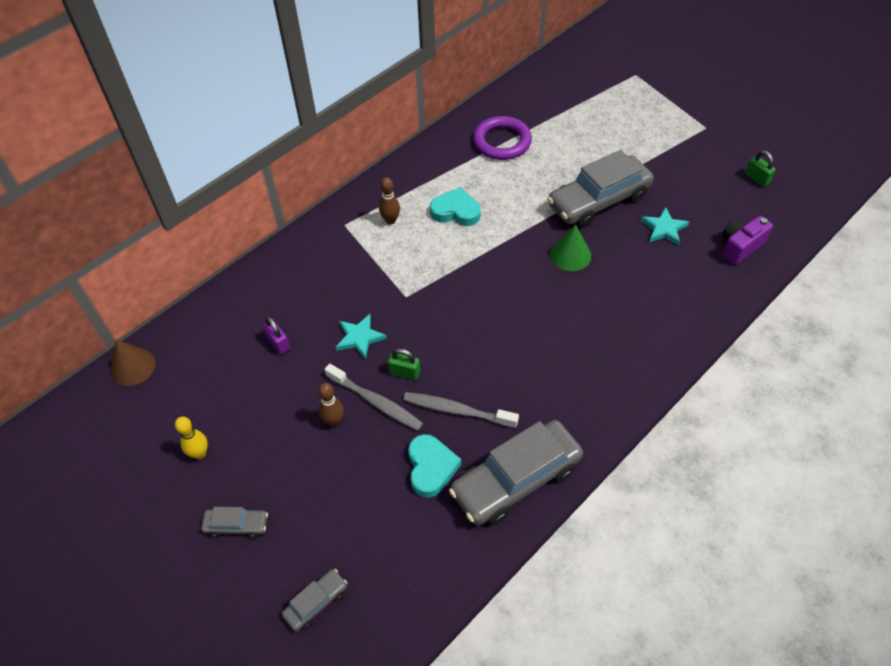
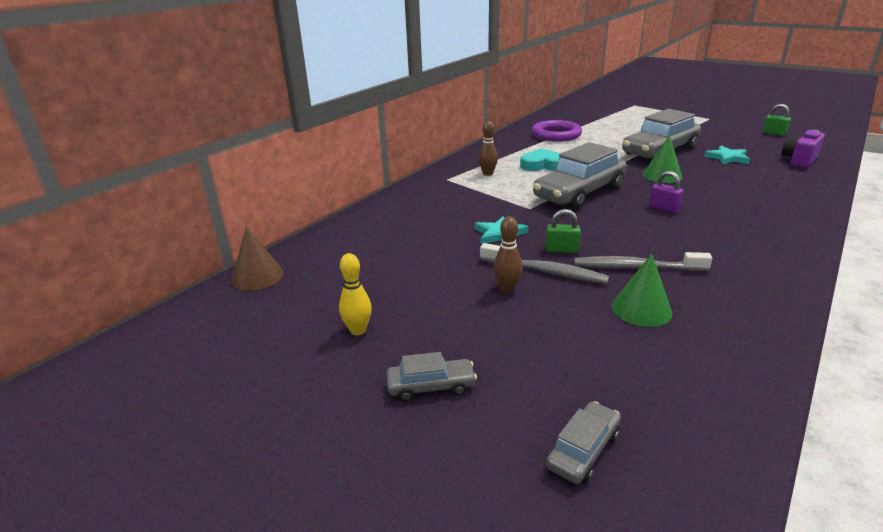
camera: 10 degrees left, 25 degrees down
(278, 343) = (416, 246): purple padlock -> purple padlock (664, 208)
(431, 467) = (641, 309): turquoise heart -> green cone
(516, 479) = (744, 307): grey car -> grey car (579, 193)

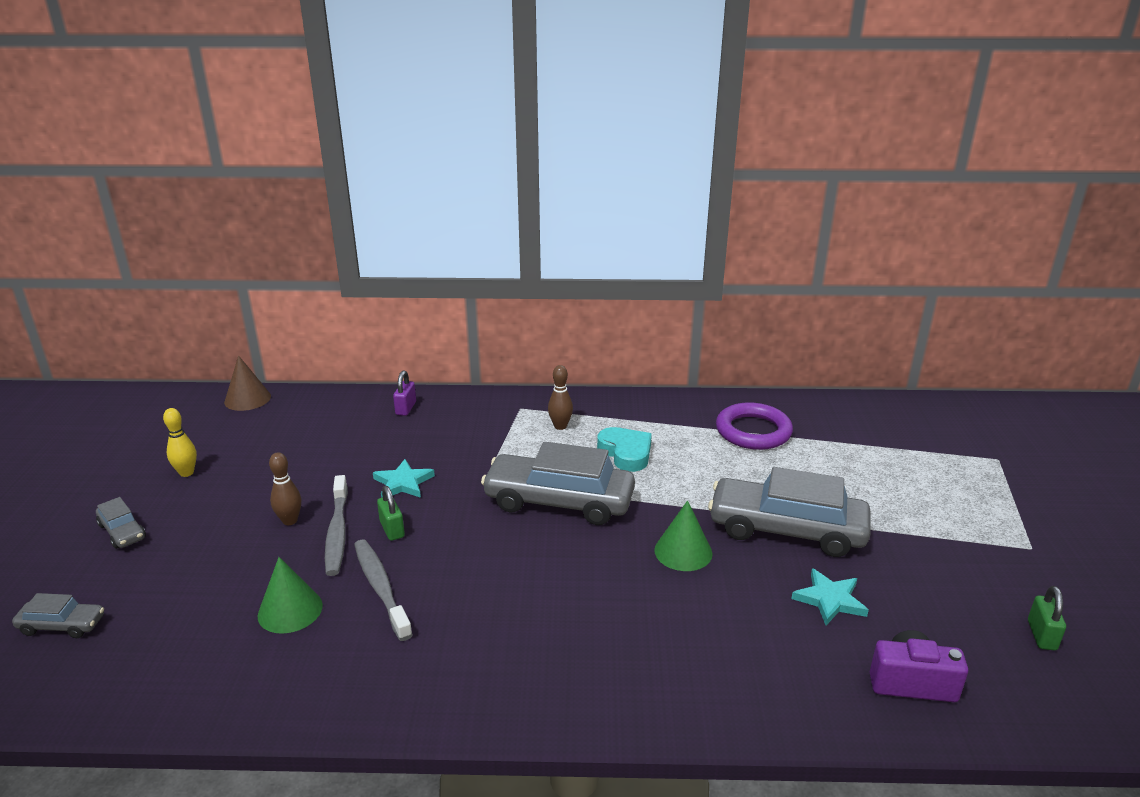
camera: 55 degrees right, 0 degrees up
(664, 208) = (565, 575): purple padlock -> purple padlock (406, 408)

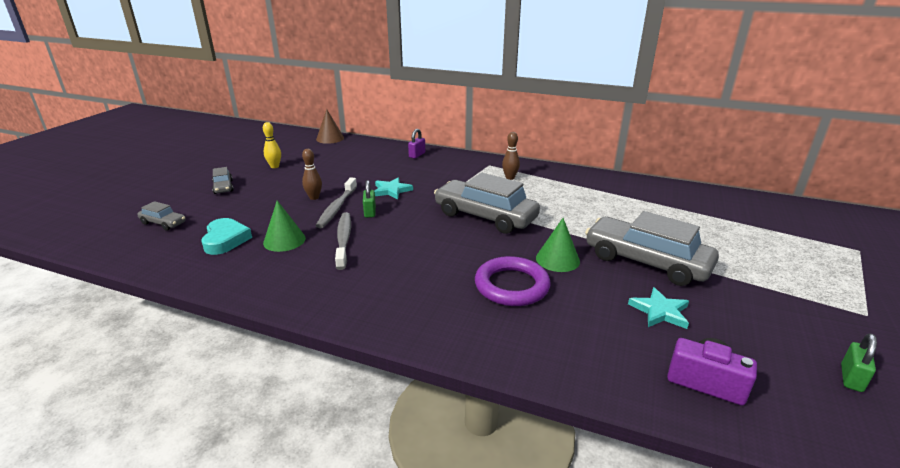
camera: 20 degrees right, 0 degrees up
(626, 453) = (547, 198): turquoise heart -> turquoise heart (225, 240)
(753, 431) = (650, 201): purple ring -> purple ring (511, 286)

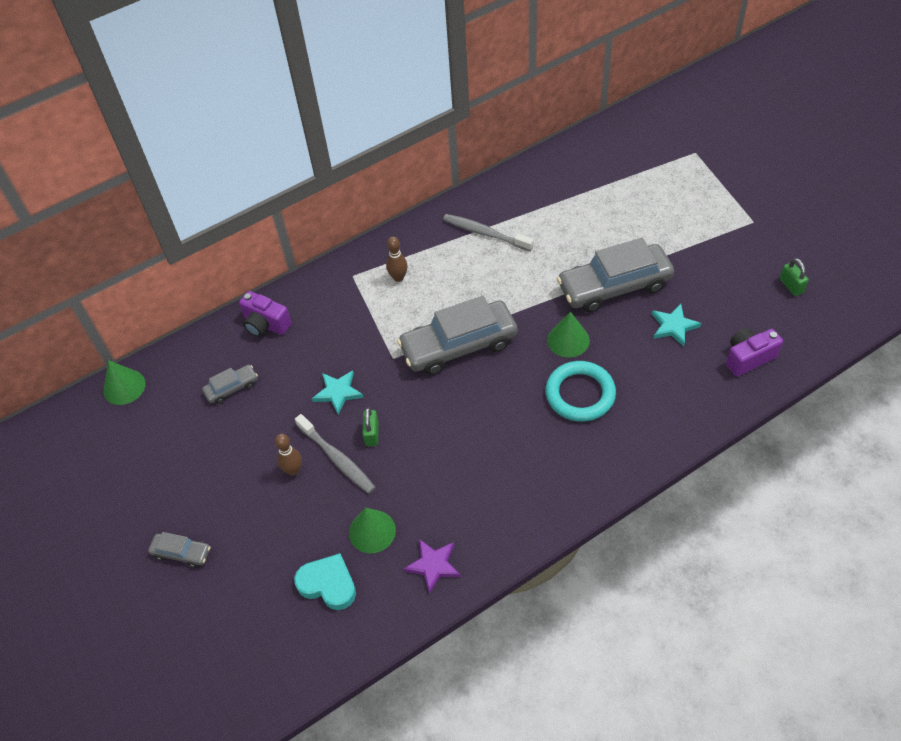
camera: 50 degrees left, 25 degrees up
(163, 223) = (235, 637): grey car -> grey car (232, 388)
(269, 276) = (433, 565): none -> purple star
(274, 166) = (165, 480): yellow bowling pin -> none
(330, 138) = (124, 387): brown cone -> green cone
(343, 240) = (411, 480): grey toothbrush -> grey toothbrush (485, 233)
(370, 212) = (372, 434): green padlock -> green padlock turned 60 degrees clockwise
(417, 155) = (266, 324): purple padlock -> purple camera
(511, 286) = (580, 394): purple ring -> turquoise ring

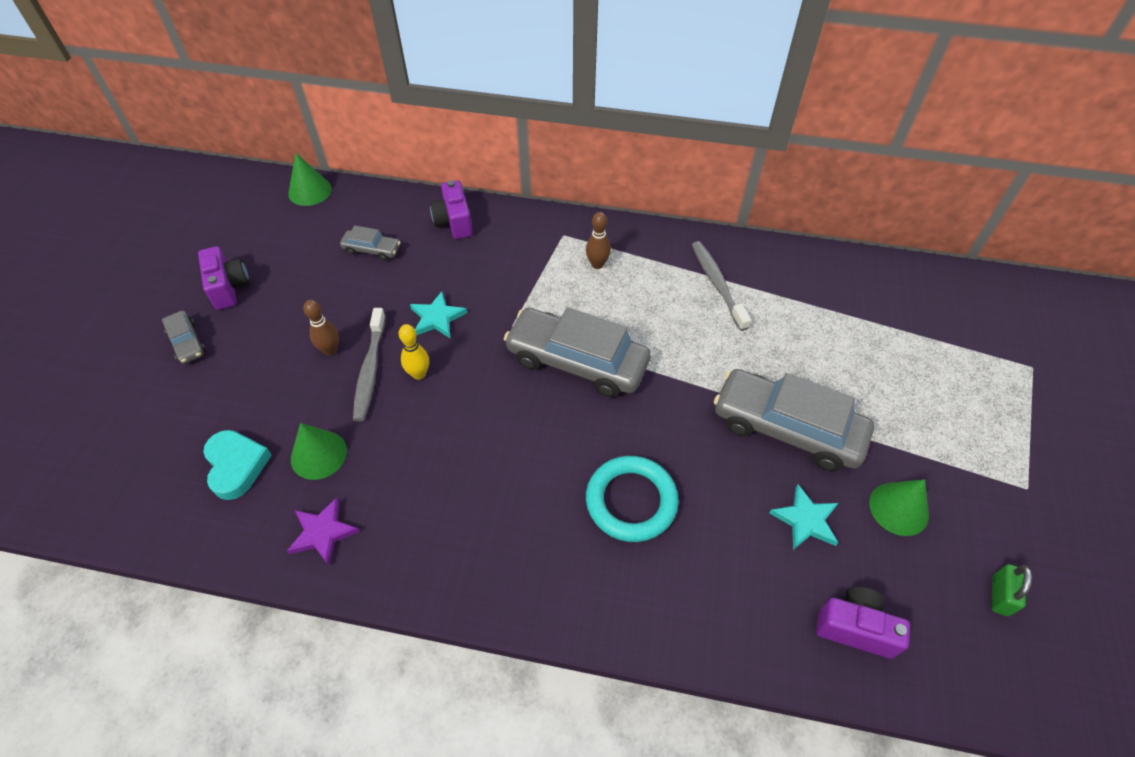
camera: 40 degrees right, 0 degrees up
(159, 496) = (228, 287): none -> purple camera
(372, 434) = (419, 374): green padlock -> yellow bowling pin
(568, 340) = (680, 440): green cone -> green cone (899, 508)

